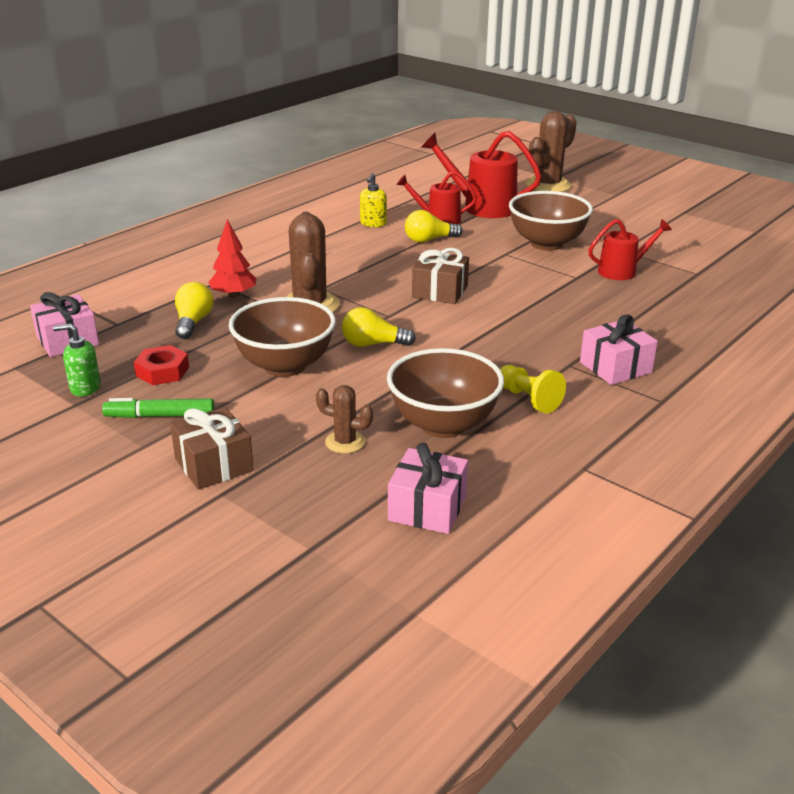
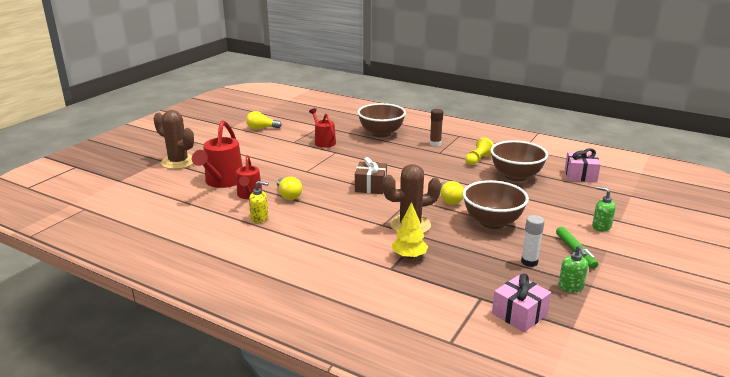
camera: 100 degrees left, 5 degrees down
(162, 371) = (529, 262): red nut -> white glue stick
(193, 322) = (459, 264): yellow light bulb -> yellow light bulb (261, 128)
(214, 465) = (601, 227): brown gift -> green soap dispenser
(234, 295) = (409, 256): red tree -> yellow tree
(345, 442) = (550, 197): brown cactus -> none
(547, 244) = (288, 160): brown bowl -> brown bowl (381, 133)
(615, 367) = (435, 143): pink gift -> brown glue stick

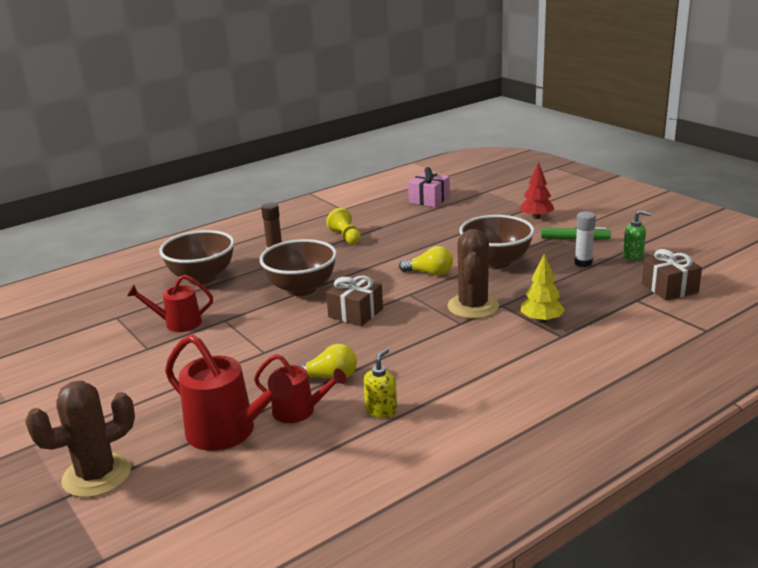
camera: 65 degrees left, 0 degrees up
(261, 128) = (55, 370): yellow light bulb -> none
(516, 176) = (404, 228): brown bowl -> brown bowl (301, 289)
(519, 314) = (669, 288): pink gift -> brown gift
(601, 227) = (536, 217): green soap dispenser -> red tree

